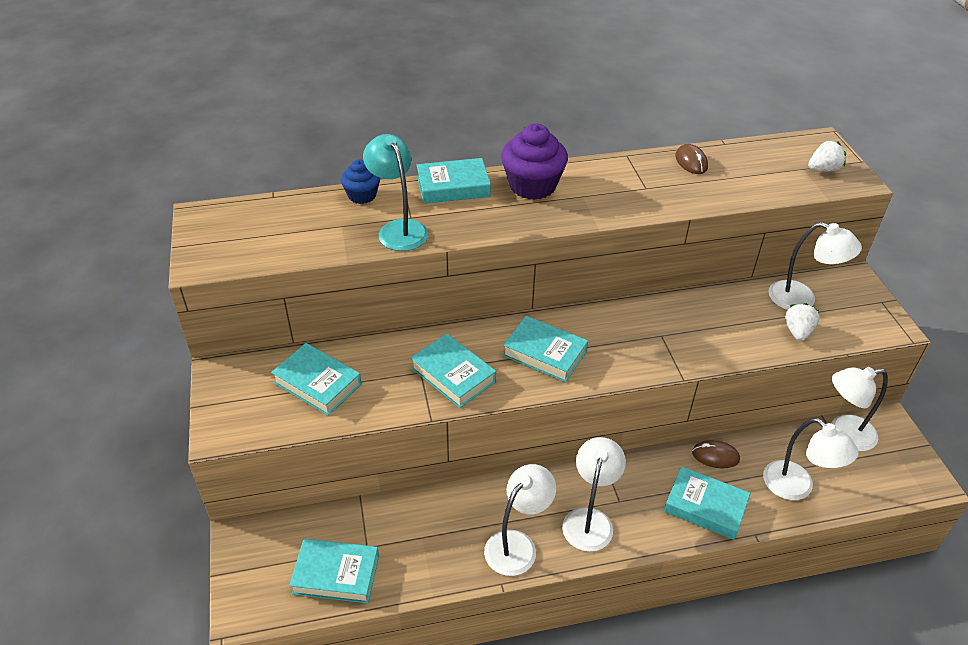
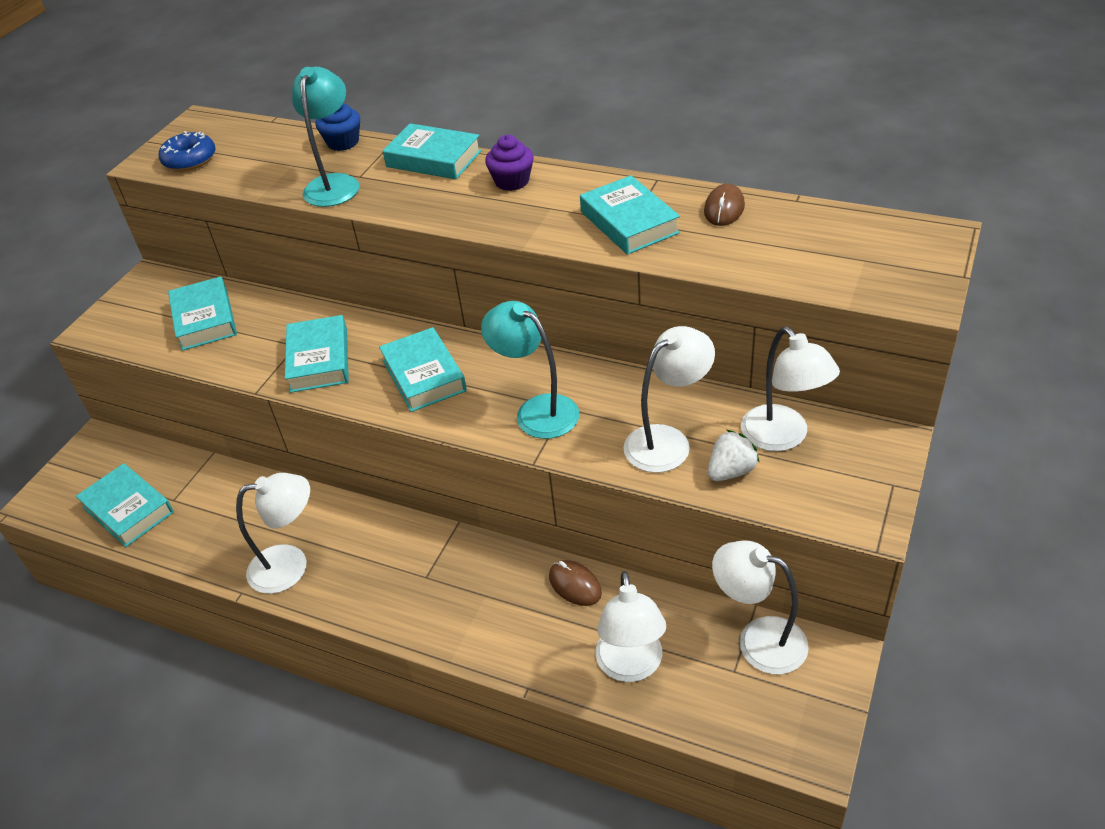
camera: 40 degrees right, 0 degrees up
(240, 250) = (190, 160): none -> blue donut
(532, 186) = (512, 181): purple cupcake -> purple cupcake, size x0.59
(589, 519) = (378, 579): white lamp -> white lamp (667, 441)
(647, 344) = (537, 410): none -> turquoise lamp
(705, 507) = (505, 630): turquoise book -> turquoise book (629, 222)
(823, 169) = (891, 269): white strawberry -> none

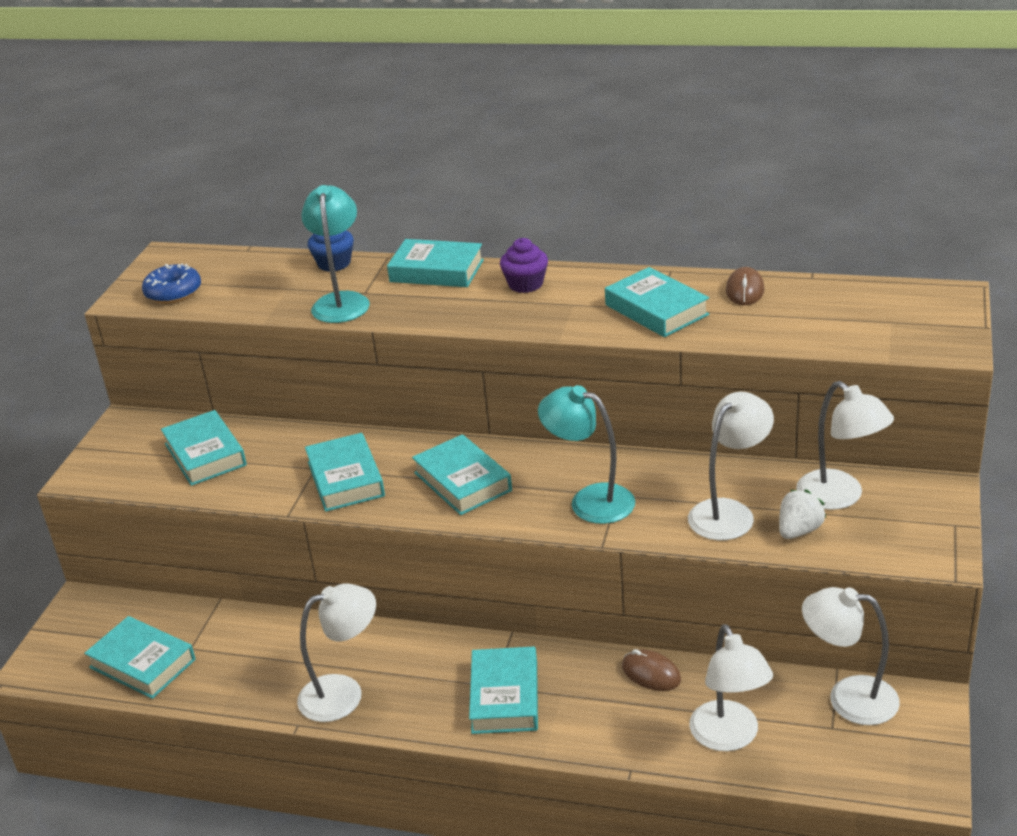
camera: 10 degrees left, 10 degrees down
(433, 590) = (504, 697): none -> turquoise book

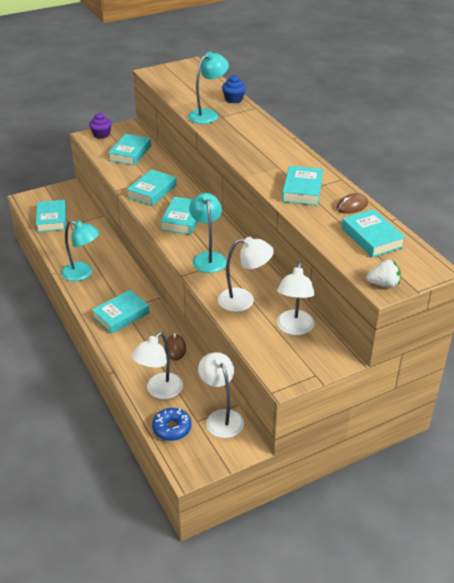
camera: 45 degrees right, 5 degrees up
(173, 292) = (168, 78): blue donut -> blue donut (172, 428)
(343, 693) = (83, 273): white lamp -> turquoise lamp
(436, 271) = (260, 123): turquoise book -> turquoise book (372, 238)
(525, 284) = (278, 148): purple cupcake -> purple cupcake (101, 134)
(799, 531) = (254, 327): white strawberry -> white strawberry (383, 284)

